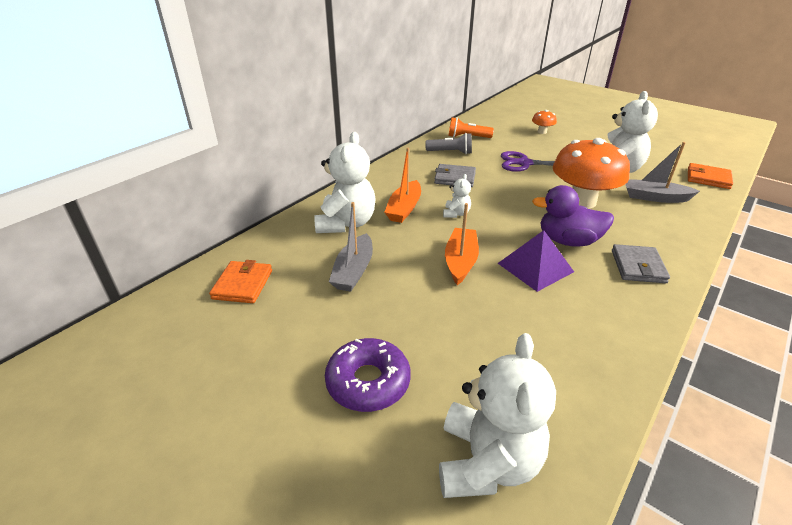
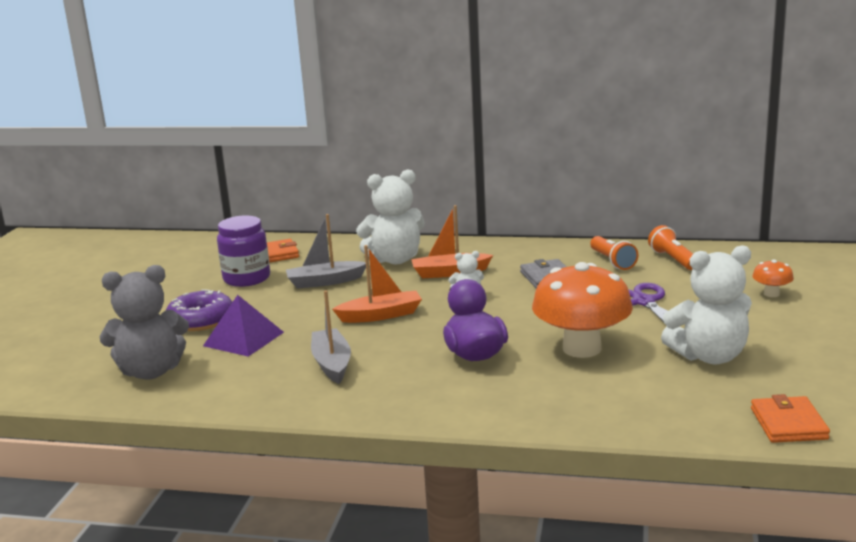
camera: 65 degrees right, 15 degrees down
(285, 318) = (247, 278): none -> purple jar
(450, 152) = (612, 261): grey flashlight -> orange flashlight
(487, 462) = (151, 371): white teddy bear -> grey teddy bear
(535, 267) = (405, 347): purple pyramid -> purple pyramid (243, 339)
(638, 266) = (460, 396): grey wallet -> none
(654, 197) = (657, 390): grey boat -> grey boat (332, 364)

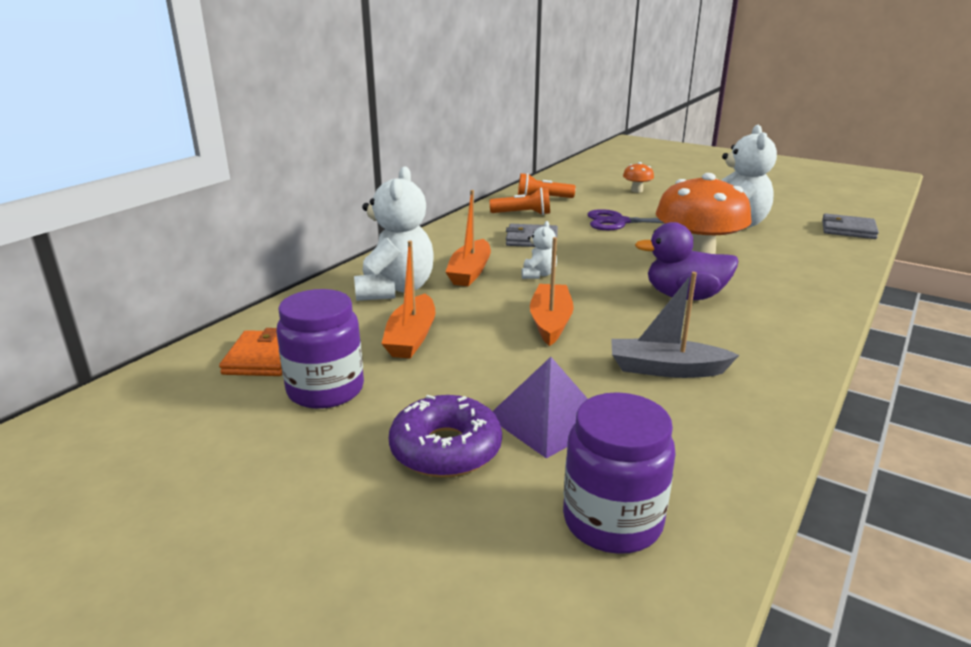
camera: 70 degrees left, 5 degrees up
(151, 371) = (612, 521): grey teddy bear -> purple jar
(325, 282) = (411, 337): grey boat -> orange boat
(788, 424) = (848, 230): orange wallet -> grey wallet

